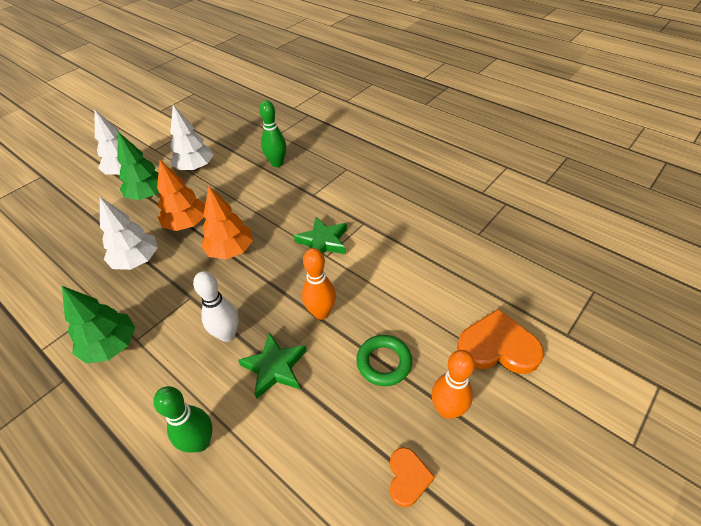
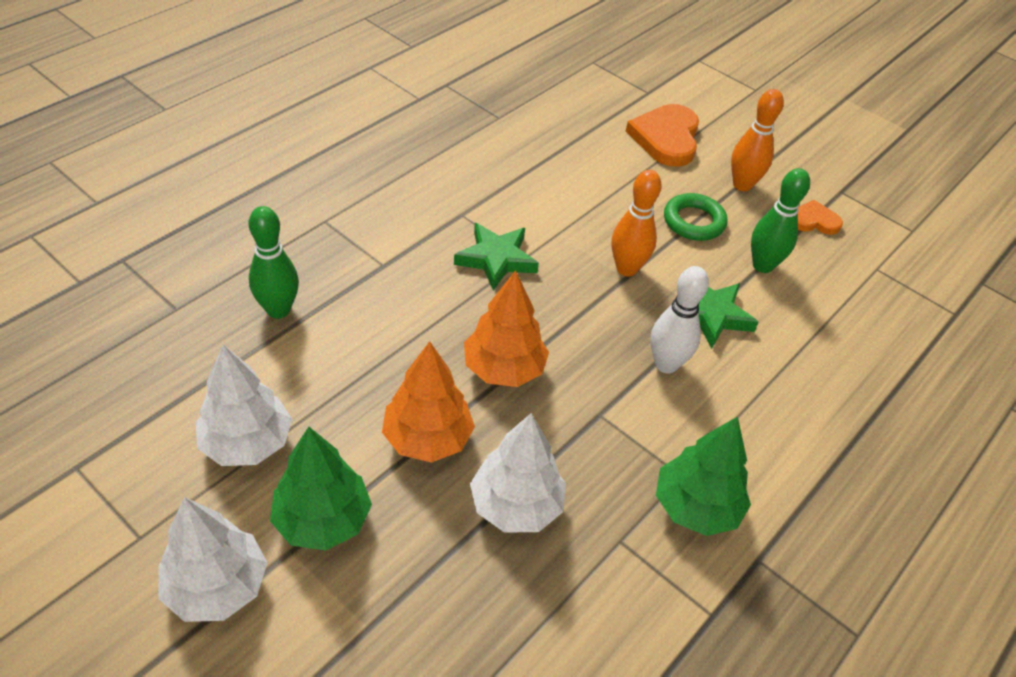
camera: 95 degrees left, 0 degrees up
(200, 442) = (815, 381): green bowling pin -> green bowling pin (762, 265)

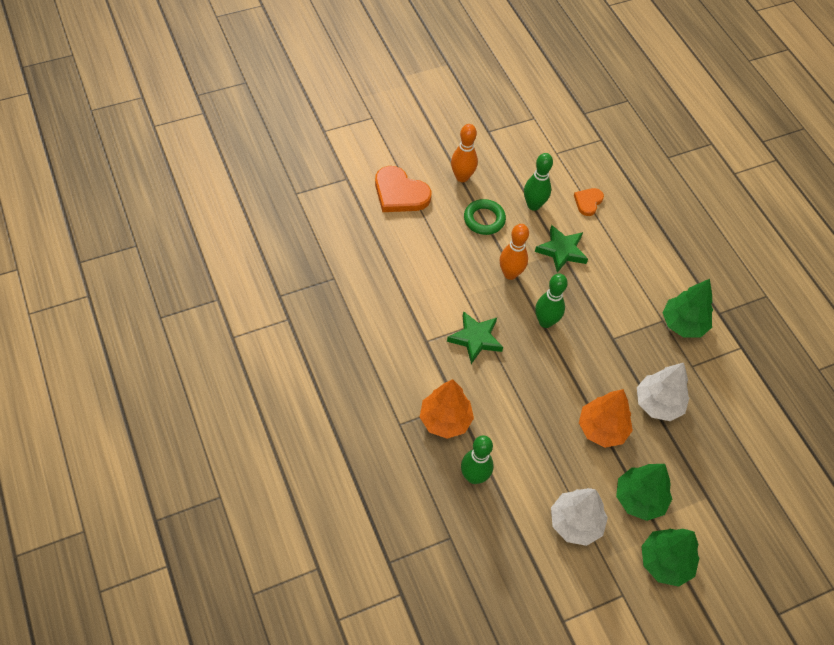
camera: 65 degrees left, 10 degrees up
(217, 586) = (665, 562): white tree -> green tree
(503, 369) = (565, 371): orange tree -> orange tree (445, 420)
(574, 326) = (545, 322): none -> green bowling pin
(666, 364) = (589, 291): white bowling pin -> none
(814, 221) = (507, 159): orange heart -> orange heart (588, 202)

